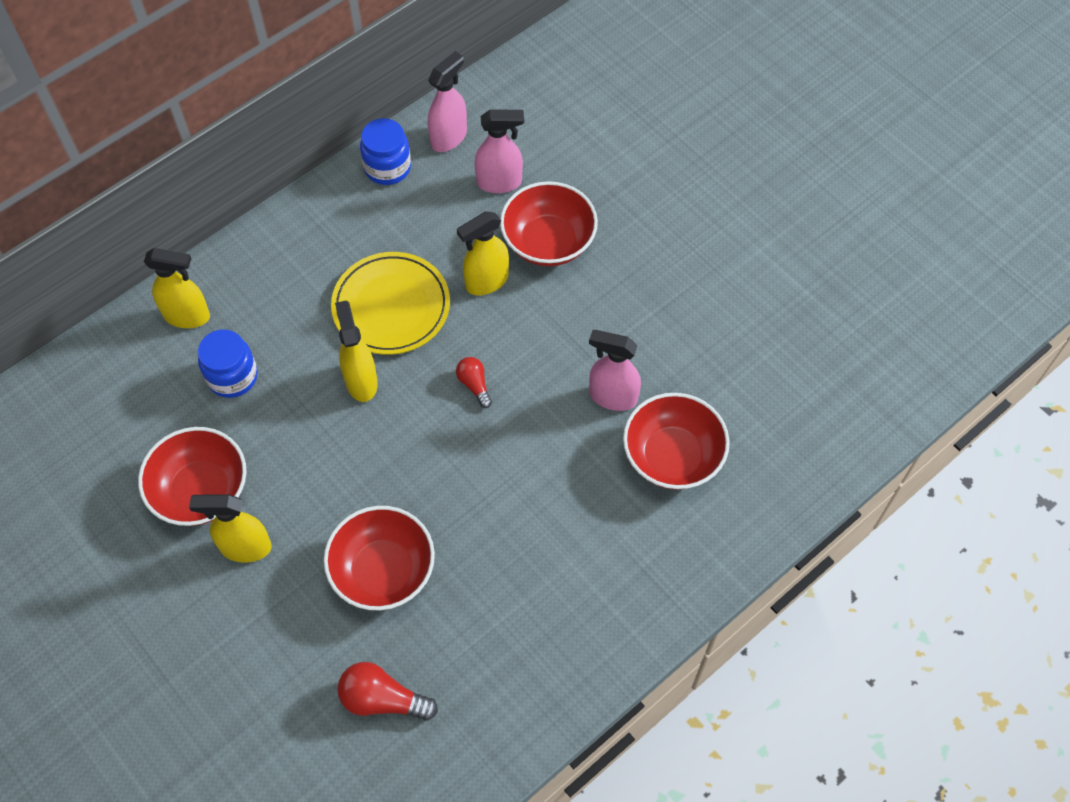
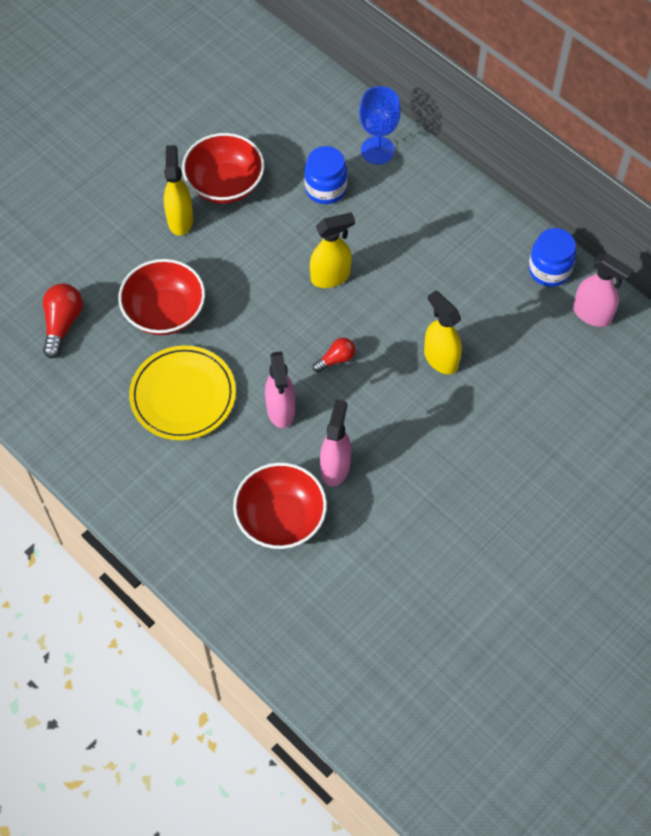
camera: 85 degrees right, 0 degrees up
(187, 316) = (377, 150): yellow spray bottle -> blue goblet
(391, 306) = (405, 290): yellow plate -> yellow plate (183, 395)
(499, 182) = (549, 360): pink spray bottle -> pink spray bottle (281, 410)
(548, 242) = (490, 404): red bowl -> none

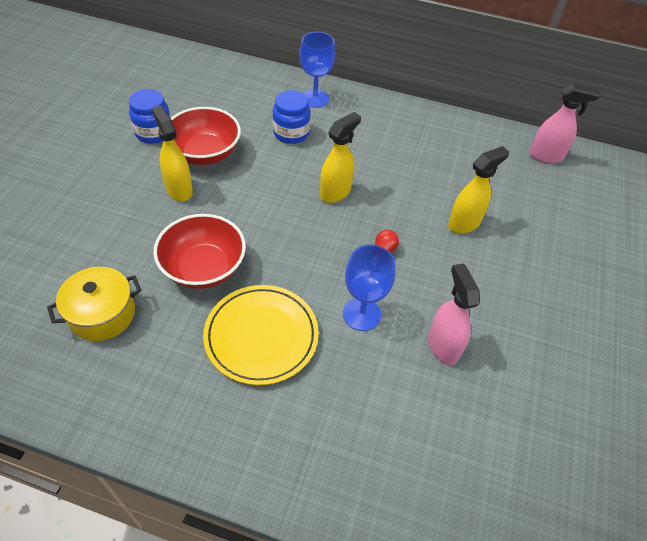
camera: 30 degrees left, 10 degrees down
(62, 324) = (102, 314): red light bulb -> yellow pot
(281, 410) = (362, 314): pink spray bottle -> blue goblet
(281, 518) = (426, 417): red bowl -> none
(440, 359) = (464, 223): yellow spray bottle -> yellow spray bottle turned 120 degrees clockwise
(549, 270) = (494, 138): blue jar -> blue jar (154, 133)

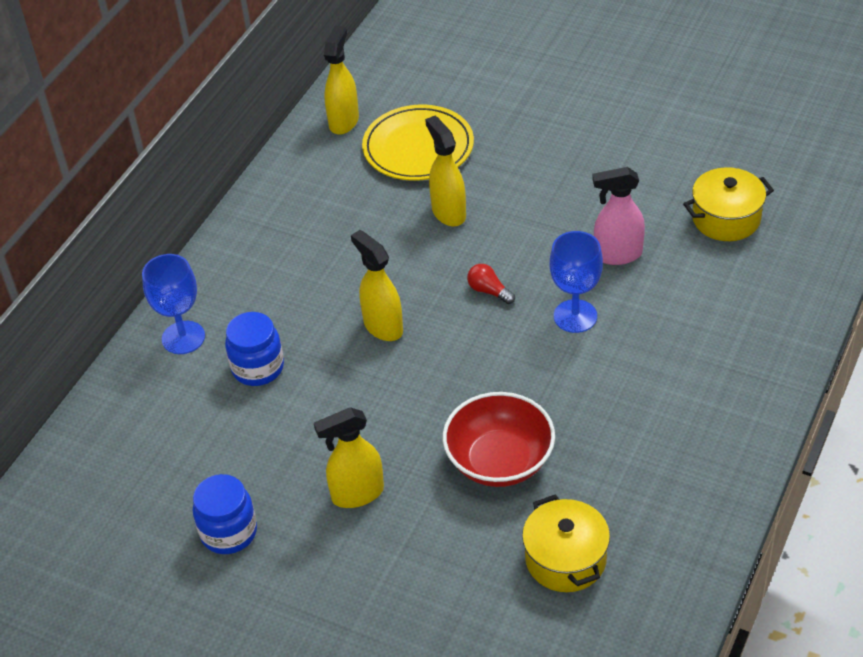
camera: 75 degrees left, 5 degrees down
(205, 153) = (285, 467): red bowl -> none
(261, 336) = (602, 405): yellow plate -> yellow plate (418, 148)
(517, 445) = (726, 218): none -> yellow pot
(546, 156) = (344, 121): pink spray bottle -> yellow spray bottle

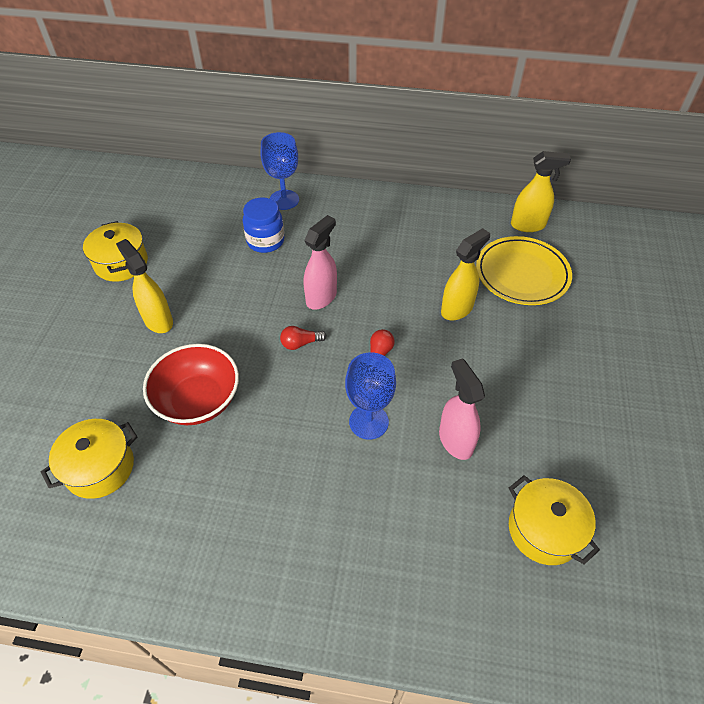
camera: 70 degrees right, 5 degrees up
(229, 532) = (121, 263): blue jar -> yellow pot
(383, 326) = (321, 297): yellow spray bottle -> pink spray bottle
(448, 356) = (300, 343): none -> red light bulb

